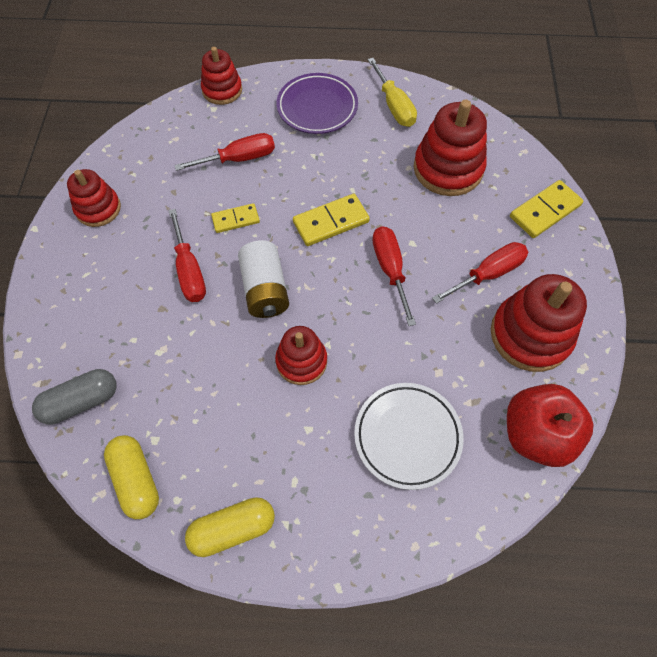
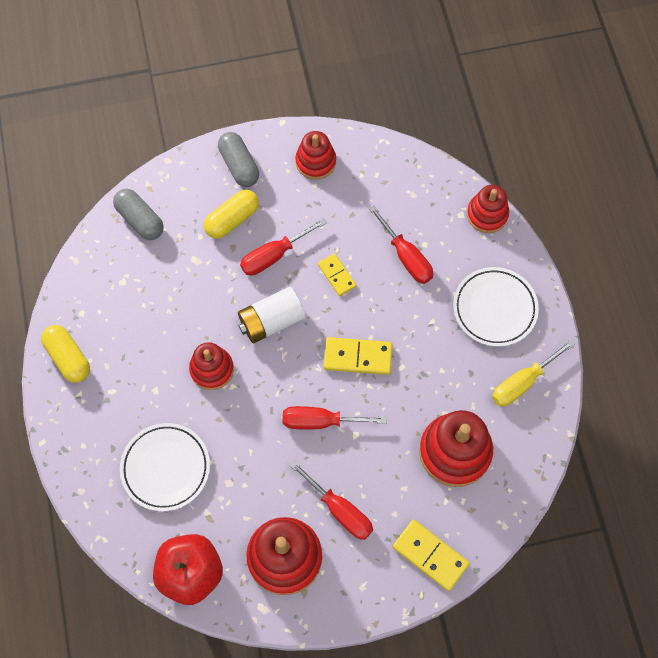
camera: 75 degrees right, 5 degrees up
(65, 280) = (239, 165): none -> grey capsule
(136, 480) = (90, 280): yellow capsule -> yellow capsule (232, 220)
(317, 107) = (494, 308): purple plate -> white plate
(331, 222) = (358, 357): yellow domino -> yellow domino turned 45 degrees counterclockwise
(390, 269) = (320, 421): red screwdriver -> red screwdriver turned 150 degrees counterclockwise

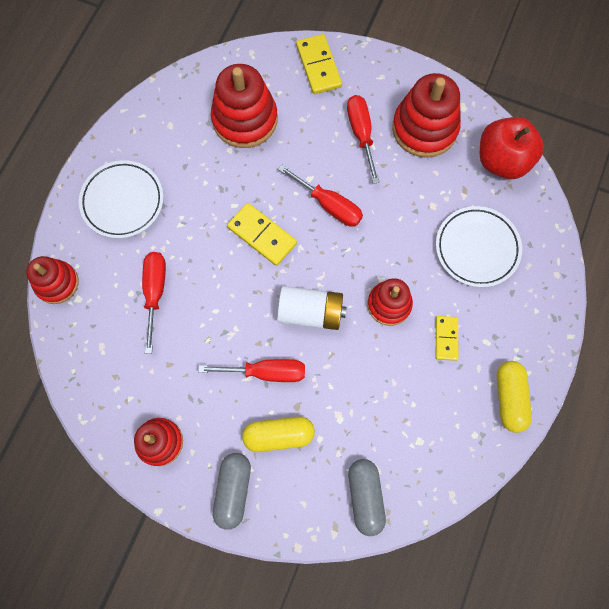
camera: 145 degrees left, 5 degrees up
(336, 275) = (226, 316): yellow domino -> yellow domino (446, 338)
(522, 382) = (153, 134): yellow screwdriver -> none

